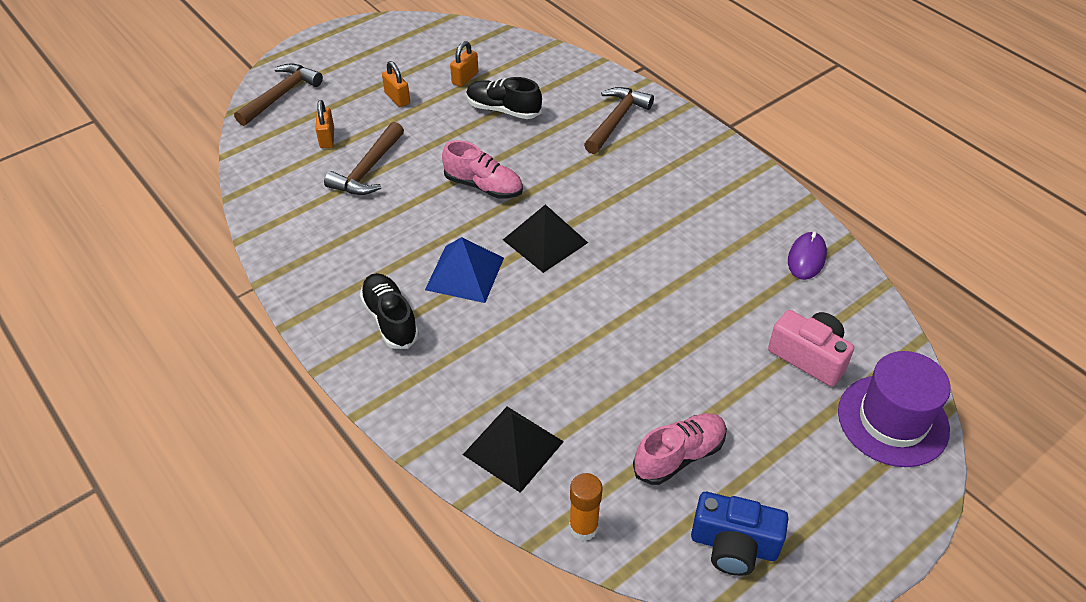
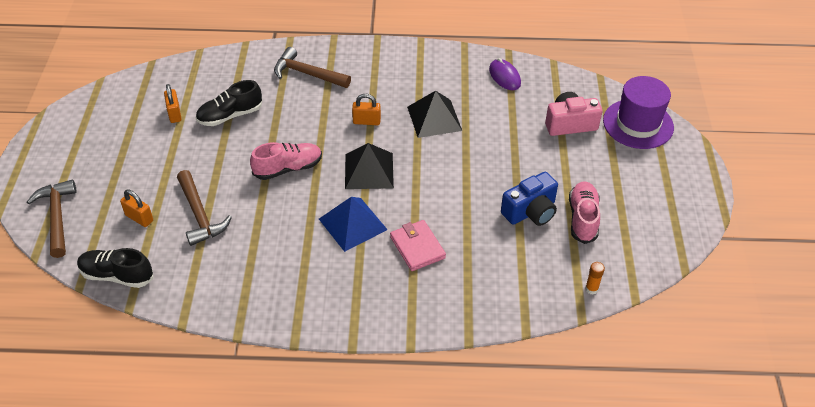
camera: 50 degrees left, 0 degrees up
(390, 319) = (350, 283): black shoe -> black shoe (117, 275)
(397, 98) = (148, 158): orange padlock -> orange padlock (366, 121)
(486, 340) = (417, 247): none -> pink wallet
(513, 448) = (510, 285): black pyramid -> black pyramid (434, 118)
(583, 527) = (591, 289): orange glue stick -> orange glue stick, size x0.65
(616, 120) = (307, 74): brown hammer -> brown hammer turned 45 degrees counterclockwise
(734, 545) = (656, 235): blue camera -> blue camera (530, 211)

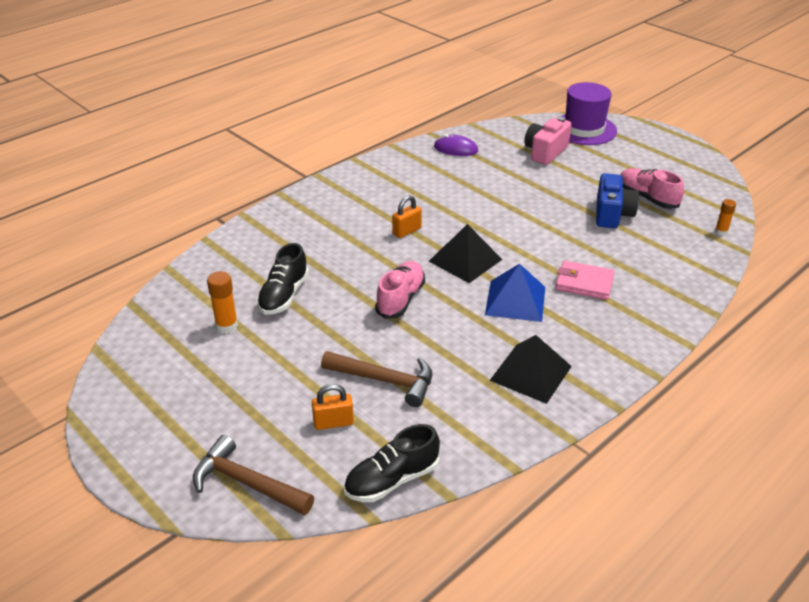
camera: 45 degrees left, 10 degrees down
(174, 114) = (227, 326): orange padlock -> orange glue stick
(307, 74) = (301, 229): brown hammer -> none
(434, 118) = (453, 200): black pyramid -> black pyramid (531, 373)

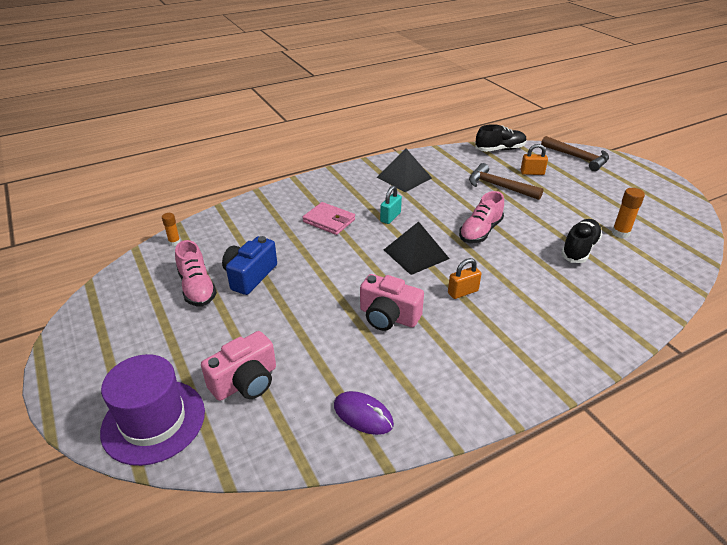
camera: 165 degrees left, 0 degrees up
(466, 202) = (388, 316): none -> pink camera
(515, 300) = (390, 217): blue pyramid -> turquoise padlock

